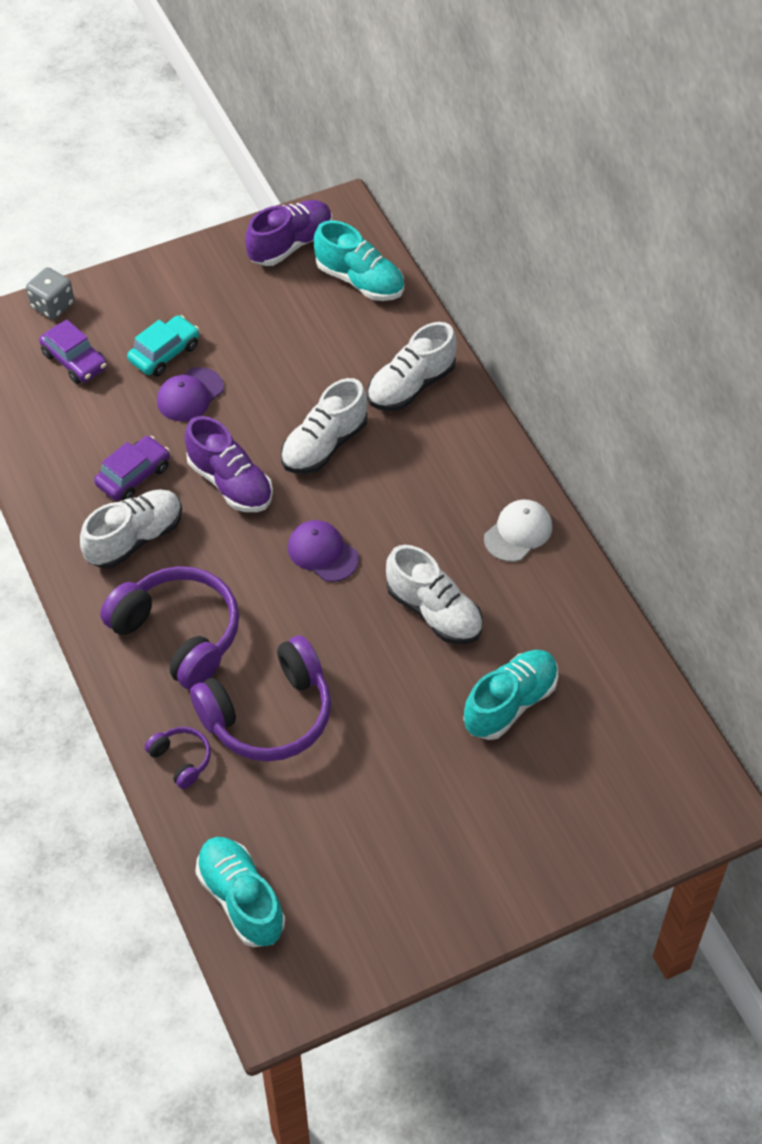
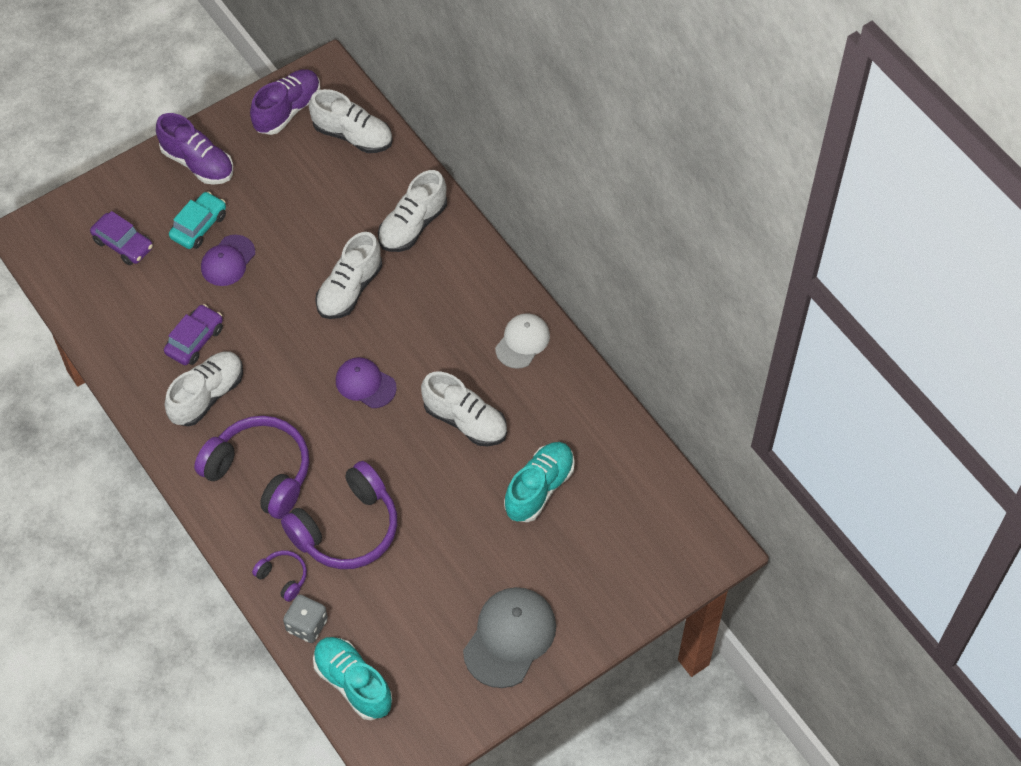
camera: 10 degrees left, 5 degrees up
(52, 305) = (93, 196): grey dice -> grey dice (307, 625)
(230, 483) = (277, 334): purple shoe -> purple shoe (198, 163)
(360, 280) = (353, 135): turquoise shoe -> white shoe
(444, 875) = (510, 637): none -> grey cap

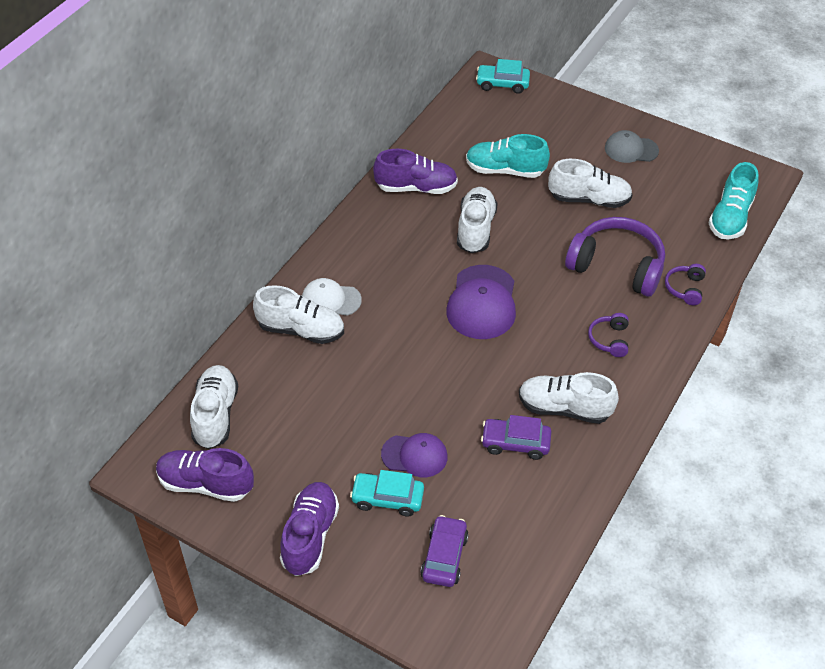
camera: 115 degrees left, 10 degrees down
(260, 472) = (609, 339): purple headphones -> purple headphones, size x0.46
(307, 625) = (710, 259): grey dice -> none
(349, 289) = (394, 349): white shoe -> white shoe (589, 199)
(365, 384) = (482, 303): purple cap -> purple cap, size x1.58
(510, 637) = (631, 149): grey cap -> grey cap, size x0.63
(522, 342) = (381, 219): white cap -> white cap (331, 300)
(554, 391) = (416, 187): none -> purple shoe
(688, 553) = (502, 84): none -> turquoise car

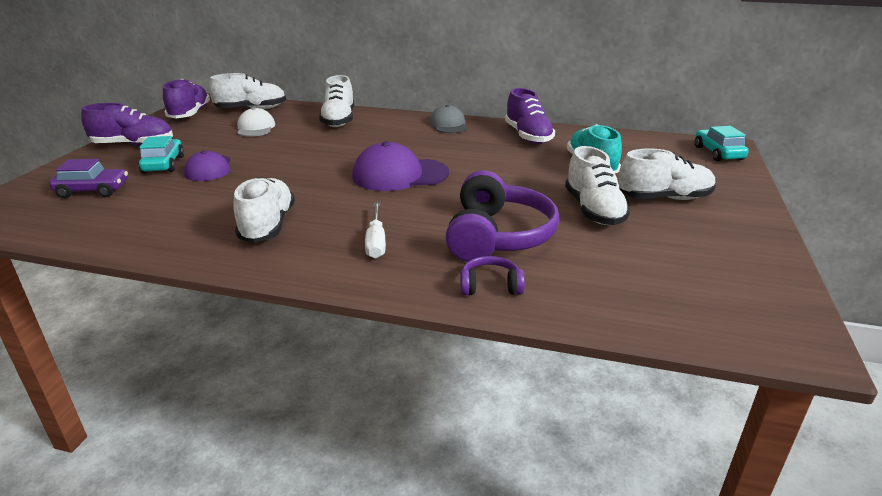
camera: 75 degrees right, 20 degrees down
(331, 300) = (374, 125): white cap -> white cap (255, 128)
(475, 229) = (495, 163): white shoe -> white shoe (664, 198)
(515, 443) = (220, 206): purple car -> none
(609, 339) = (376, 242): purple headphones -> white screwdriver
(631, 149) = (711, 227): grey cap -> grey cap (448, 125)
(730, 218) = (665, 314): turquoise shoe -> none

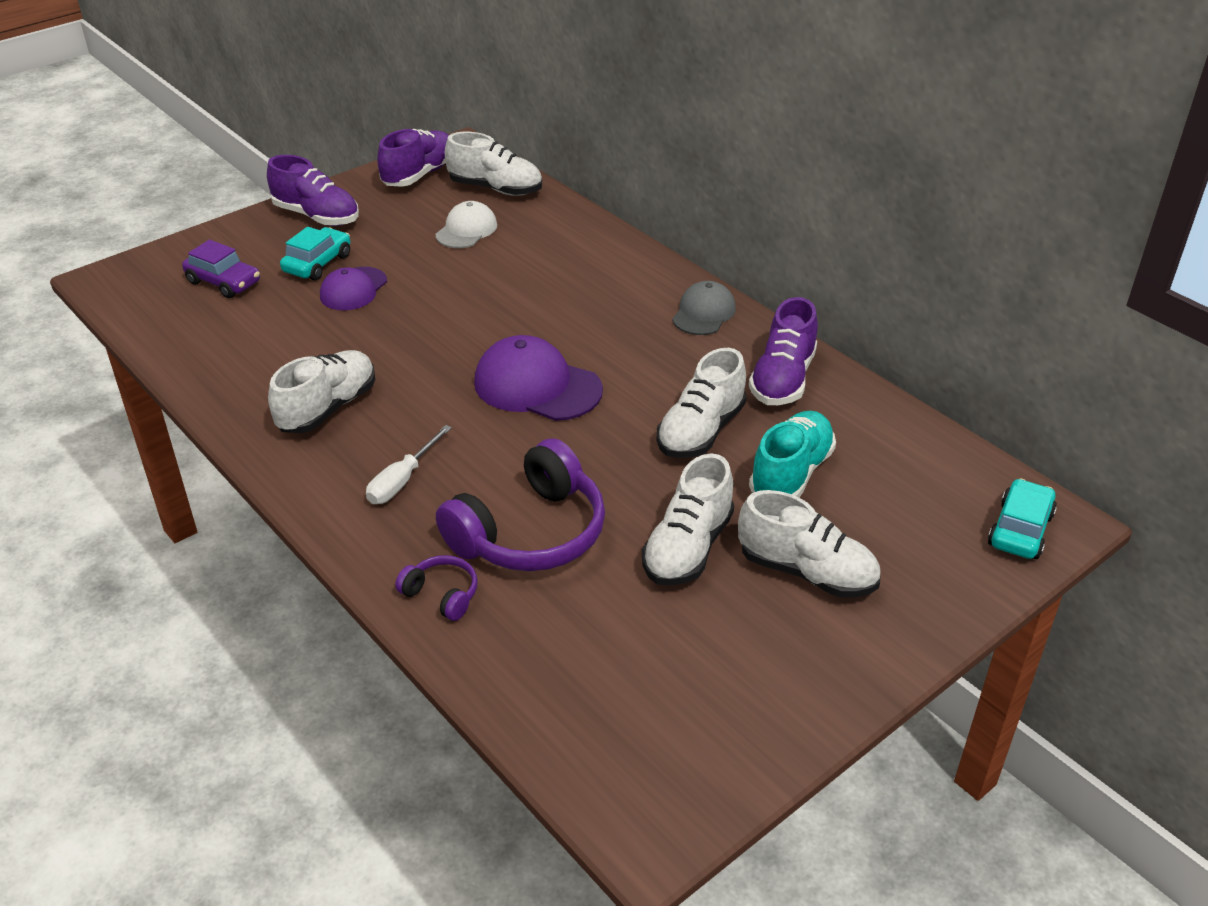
camera: 35 degrees right, 10 degrees up
(339, 120) = (575, 251): white shoe -> white shoe (701, 431)

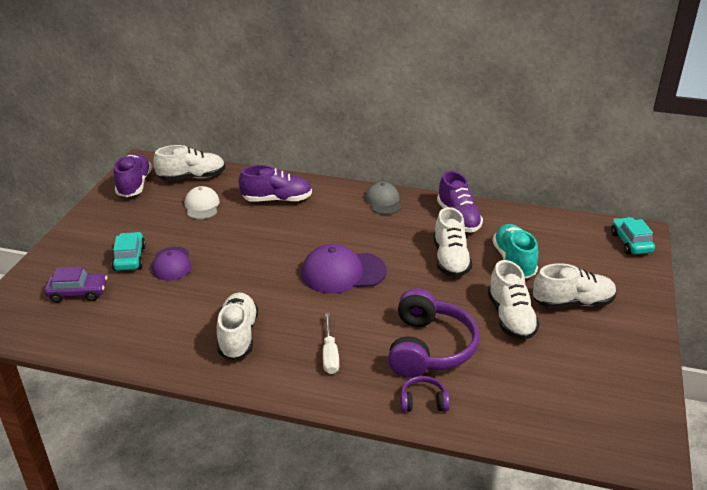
camera: 35 degrees left, 5 degrees down
(317, 216) = (95, 231): purple shoe -> purple shoe (277, 200)

